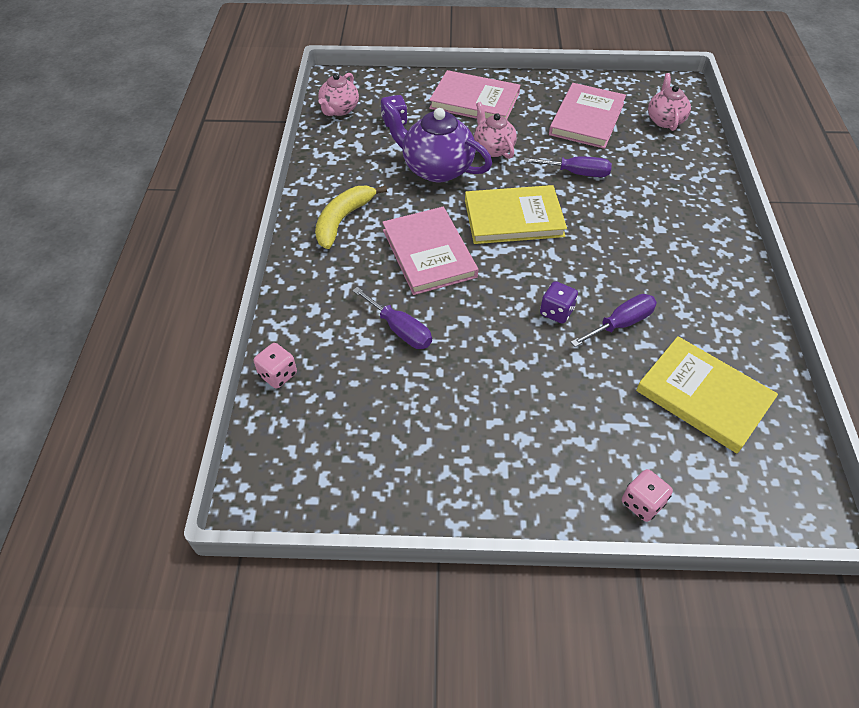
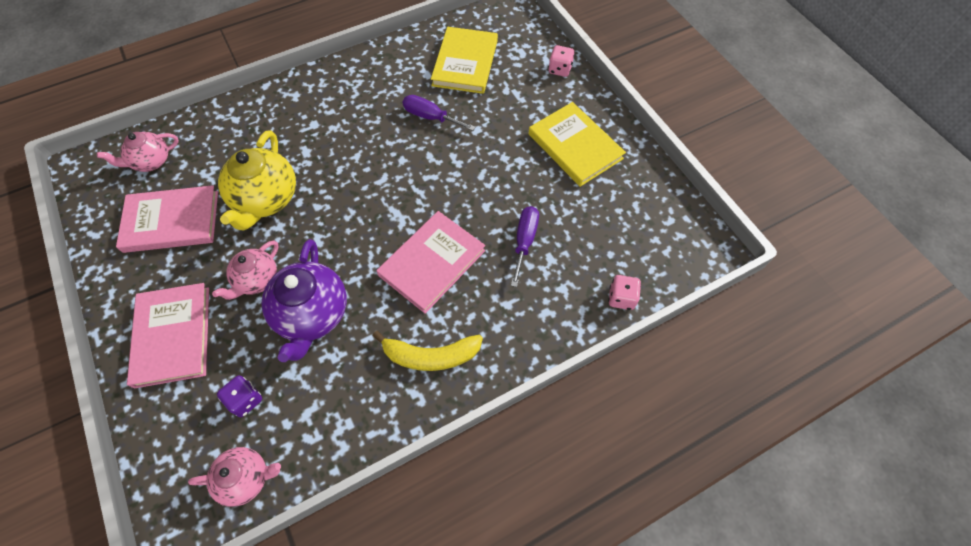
camera: 120 degrees left, 10 degrees up
(513, 218) = (352, 221): yellow book -> yellow book (575, 146)
(556, 312) = (443, 155): purple dice -> none
(576, 173) = (266, 199): purple screwdriver -> yellow teapot

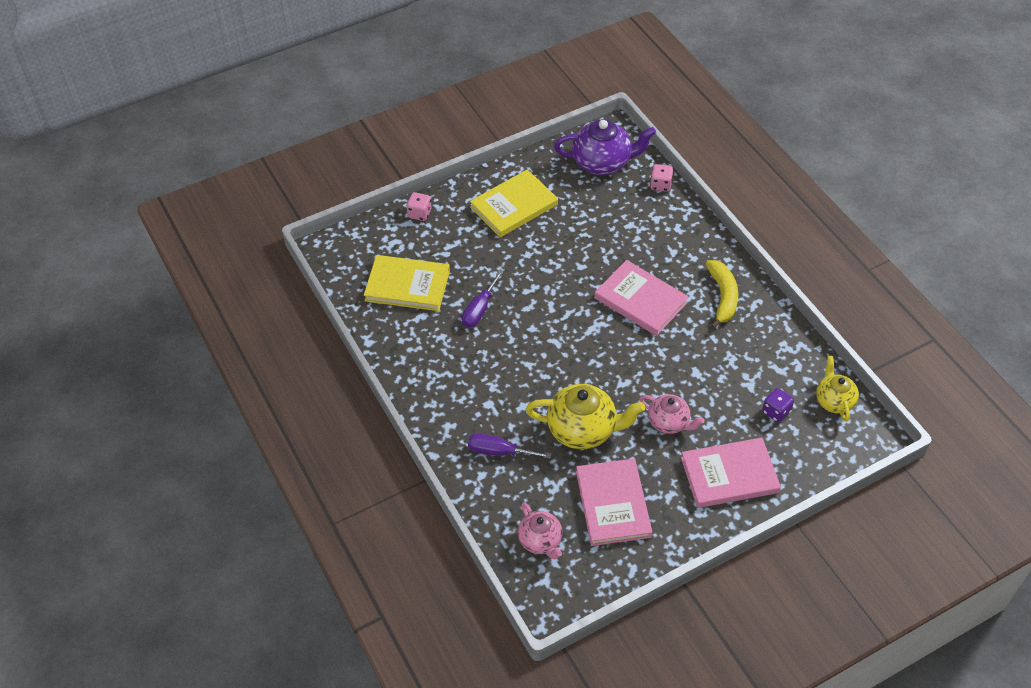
camera: 90 degrees left, 10 degrees down
(246, 478) = (834, 401): pink teapot -> yellow teapot
(312, 314) = (697, 377): purple teapot -> purple teapot (603, 163)
(524, 241) = (615, 241): purple screwdriver -> purple screwdriver (499, 451)

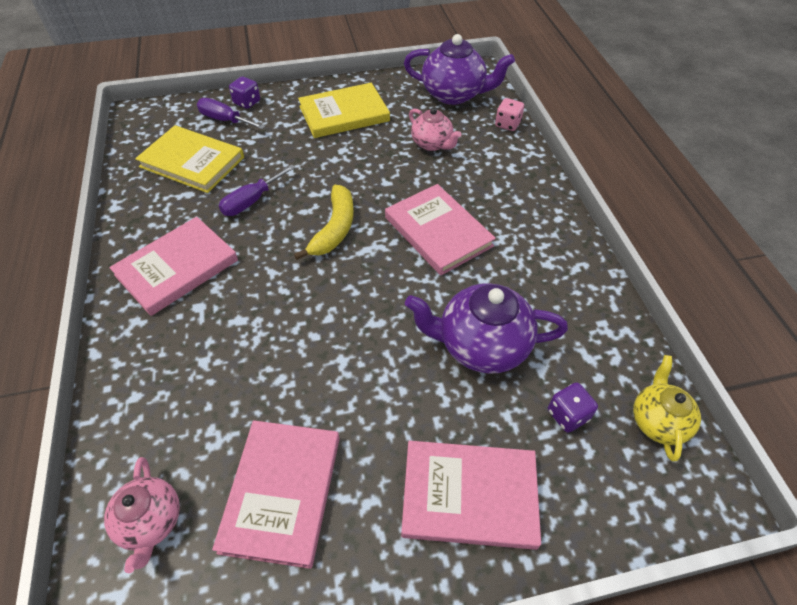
camera: 15 degrees right, 0 degrees up
(419, 213) = (247, 102): pink dice -> purple dice
(453, 379) = (177, 268): none -> pink book
(499, 451) = (174, 371): purple screwdriver -> purple screwdriver (225, 120)
(583, 430) = (295, 370): yellow teapot -> none
(669, 422) = (412, 391): pink teapot -> pink teapot (432, 144)
(704, 380) = (481, 345): none -> purple teapot
(722, 297) = (539, 249): yellow banana -> yellow banana (334, 229)

